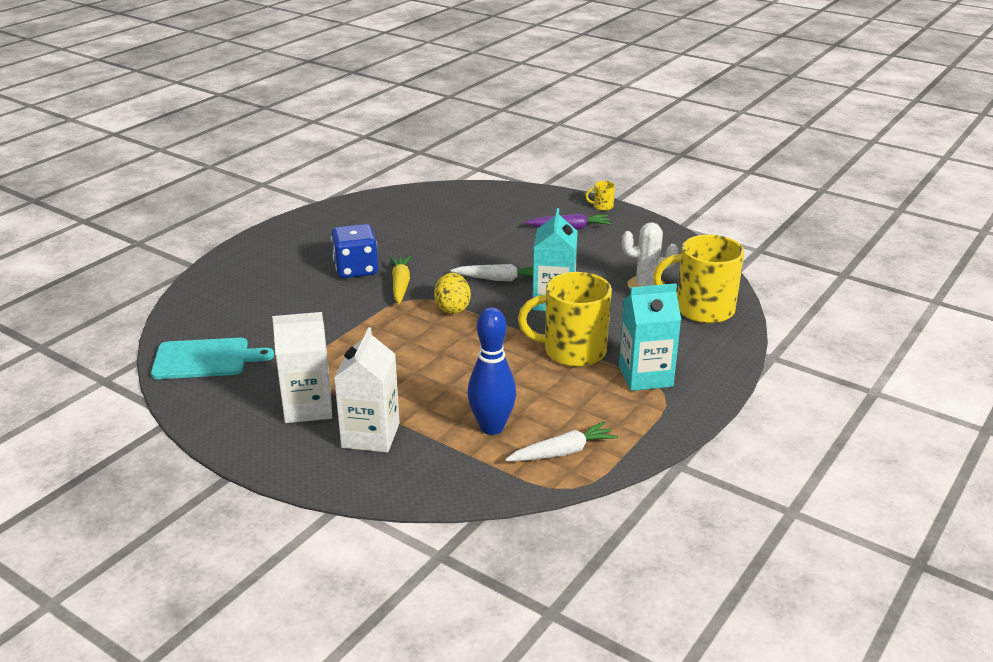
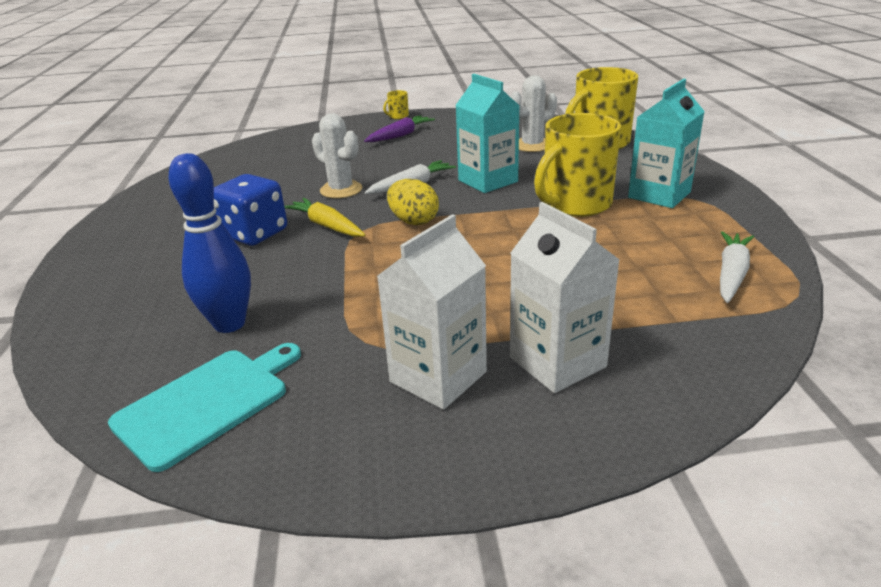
camera: 40 degrees left, 0 degrees up
(451, 260) = (341, 190): none -> white cactus
(491, 427) = (641, 288): blue bowling pin -> blue bowling pin (229, 324)

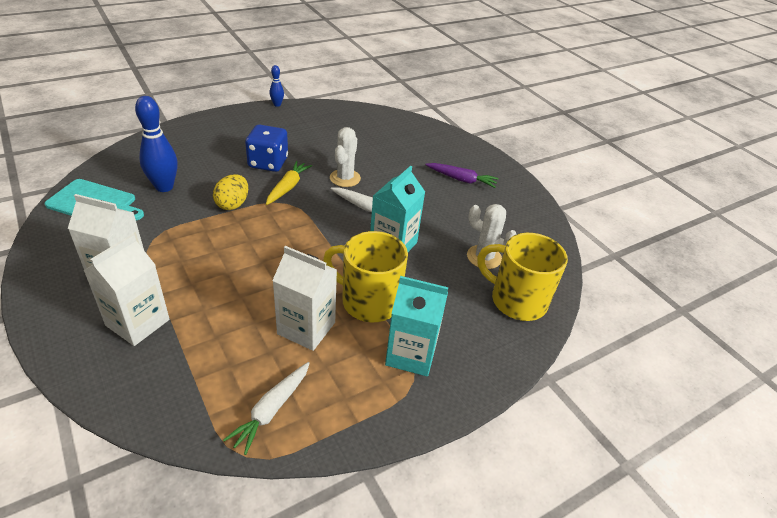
camera: 60 degrees right, 10 degrees up
(107, 213) = (277, 104): none -> blue bowling pin
(398, 116) = (504, 168): yellow mug -> none
(413, 221) = (308, 222): yellow egg -> yellow egg (232, 204)
(606, 242) = (306, 328): none -> white carton
(731, 274) = (271, 410): white carrot -> white carrot turned 120 degrees clockwise

